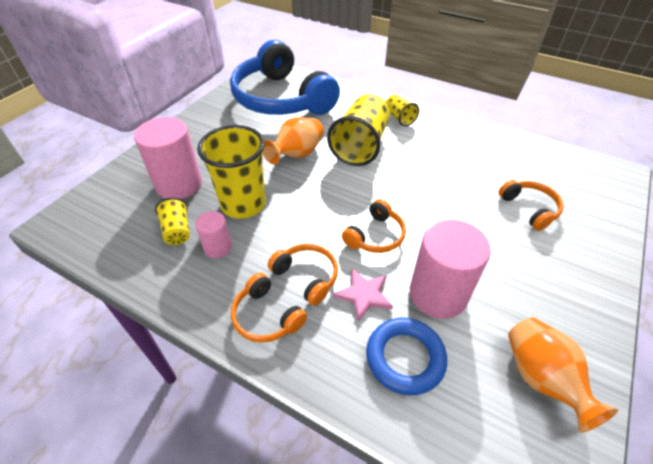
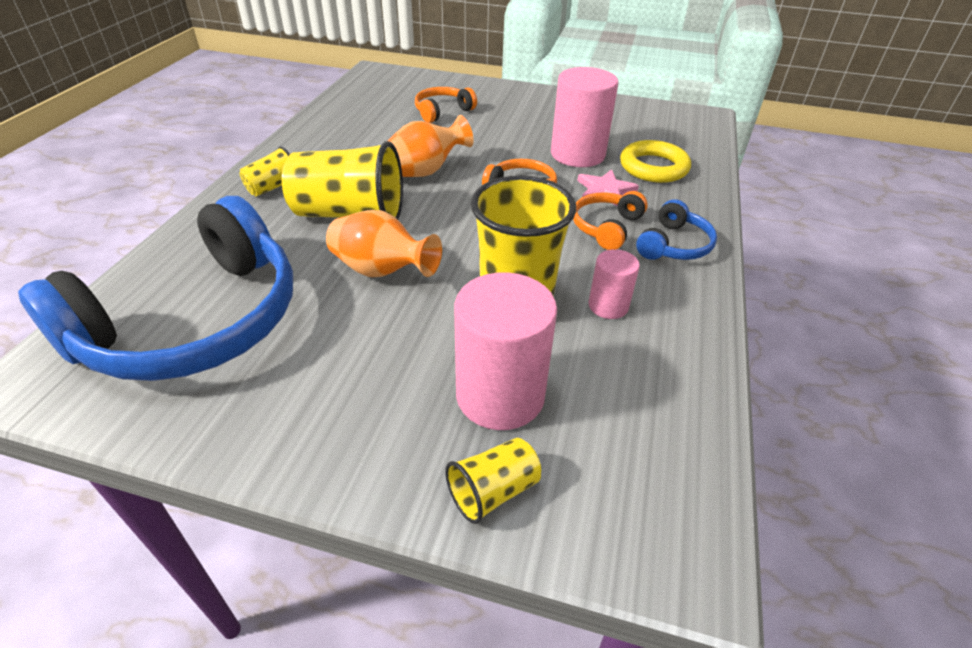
camera: 105 degrees left, 5 degrees down
(177, 231) = (603, 358): yellow cup -> yellow cup (493, 491)
(266, 317) = (674, 245): orange headphones -> blue headphones
(405, 358) = (653, 167): blue ring -> yellow ring
(541, 379) = (625, 117): orange vase -> orange vase (424, 171)

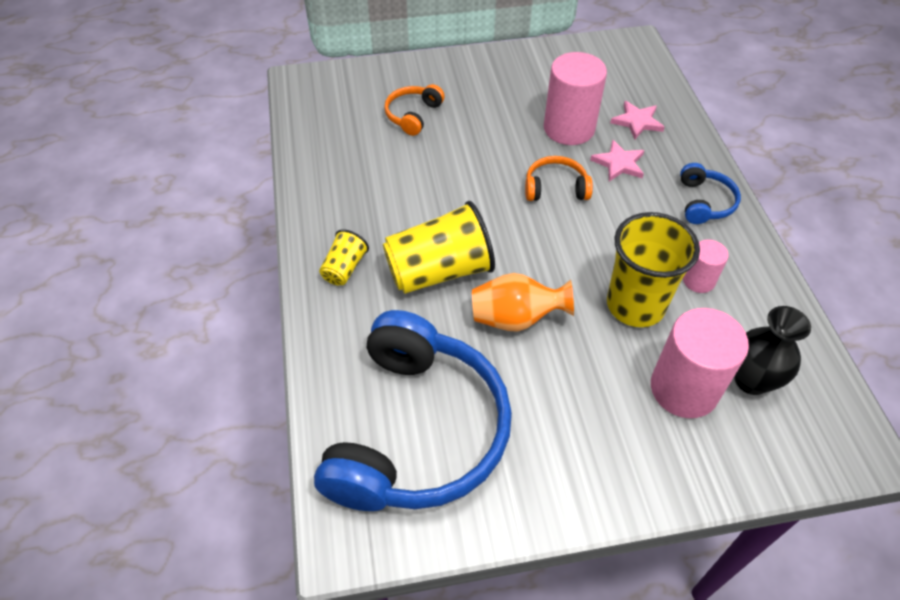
camera: 25 degrees left, 10 degrees up
(424, 171) = (459, 198): orange vase -> none
(493, 491) = (732, 460): yellow cup -> none
(592, 419) = (751, 380): none -> black vase
(606, 227) = (646, 203): orange headphones -> none
(653, 167) = (637, 121): yellow ring -> pink star

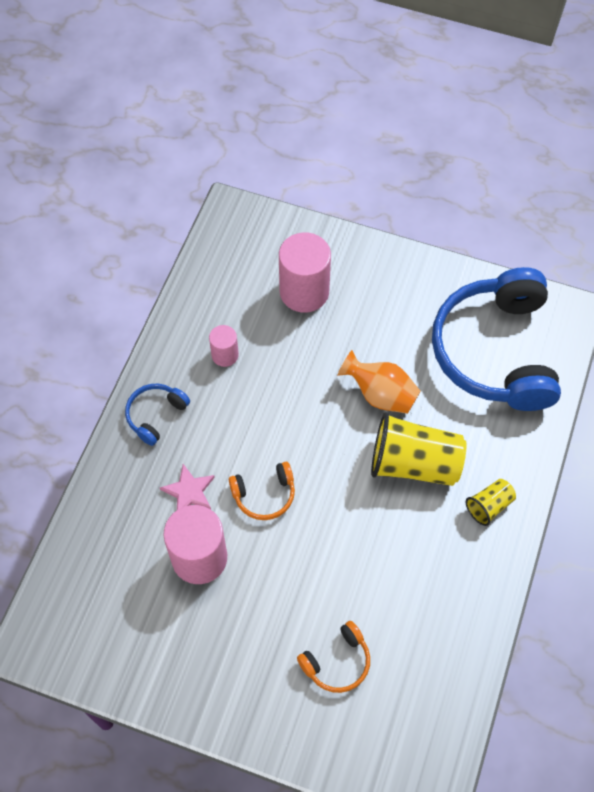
camera: 150 degrees left, 10 degrees up
(418, 431) = (495, 351): blue headphones -> blue headphones turned 45 degrees counterclockwise
(555, 188) = (264, 495): orange headphones -> orange headphones turned 45 degrees counterclockwise
(635, 305) = (287, 360): yellow cup -> none
(637, 121) = (130, 531): pink star -> none
(751, 380) = (256, 275): black vase -> none

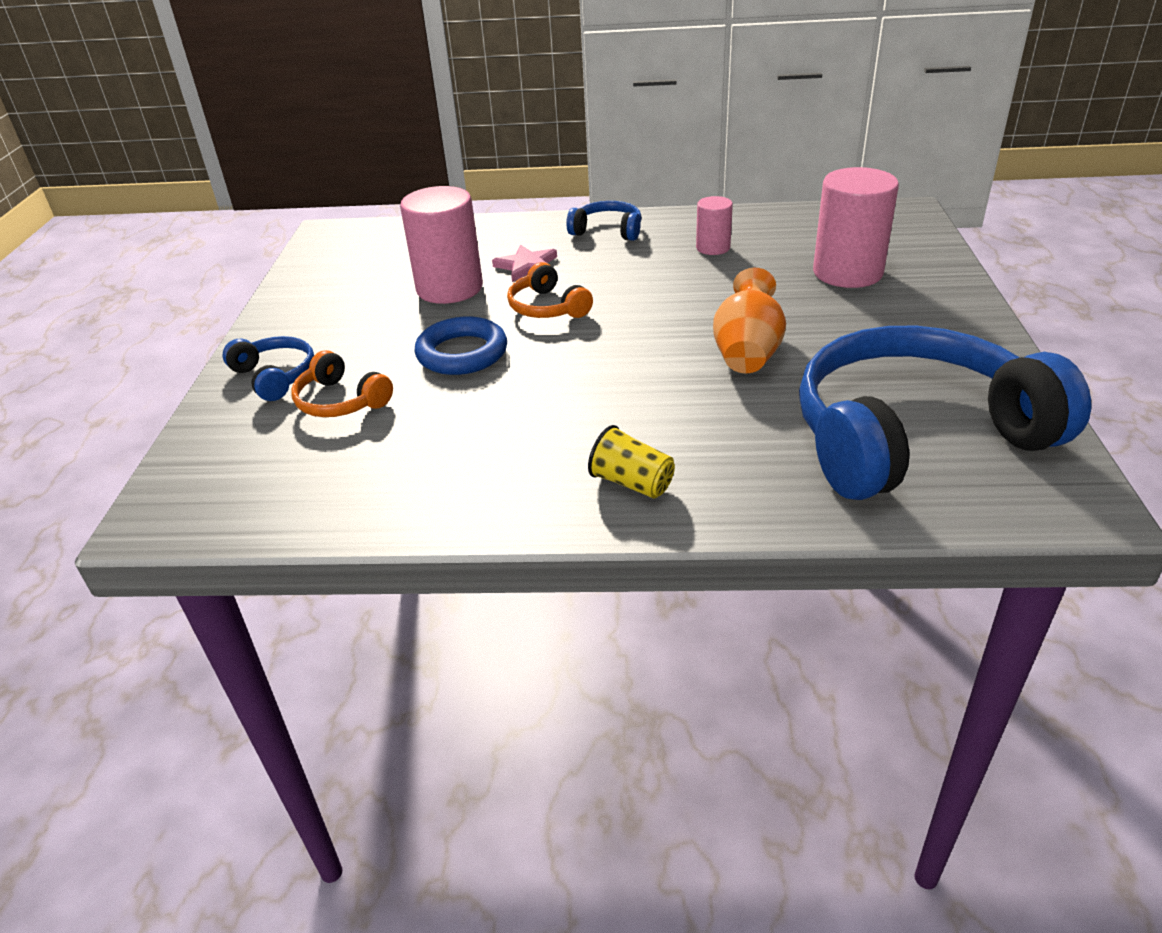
camera: 75 degrees right, 25 degrees down
(283, 707) = (275, 376): none -> blue headphones
(305, 568) = (462, 353): none -> blue ring
(414, 463) = (659, 401): yellow cup -> none

